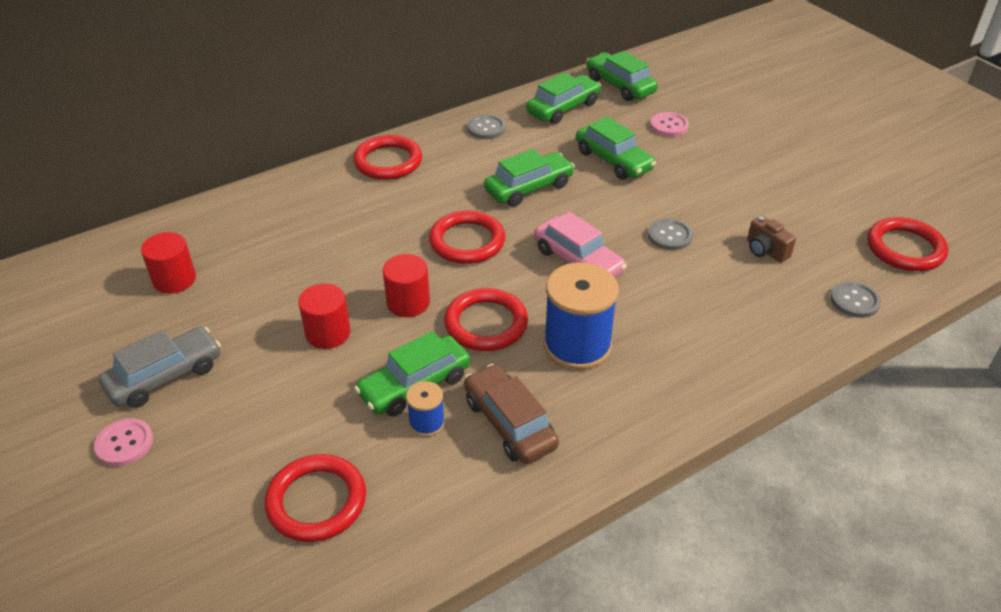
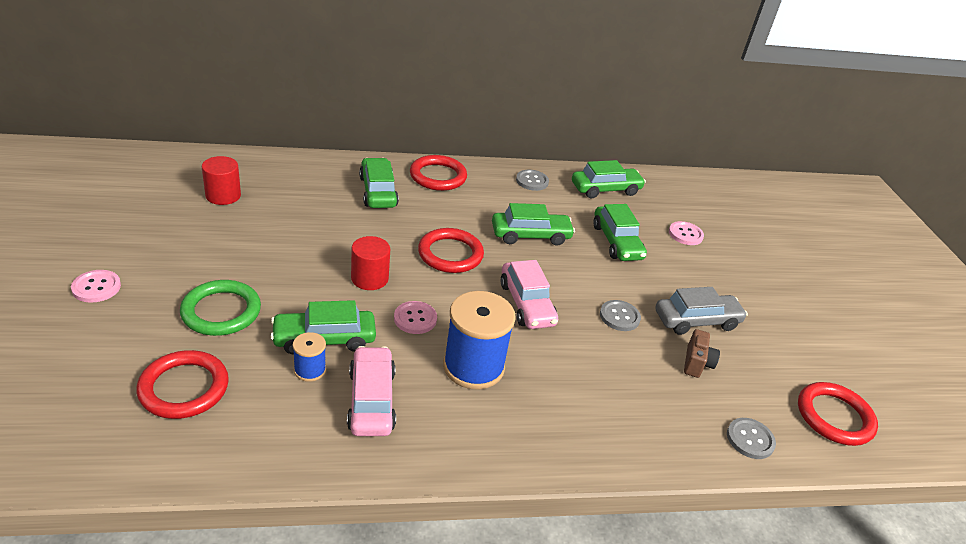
camera: 20 degrees right, 5 degrees down
(165, 376) = (161, 255): grey car -> grey car (696, 321)
(285, 406) = (221, 311): none -> green ring
(328, 333) = (294, 275): red cylinder -> none
(486, 324) = (415, 319): red ring -> pink button
(509, 423) = (371, 400): brown car -> pink car
(620, 85) = (666, 190): green car -> green car (378, 191)
(765, 251) = (696, 363): brown camera -> brown camera turned 150 degrees counterclockwise

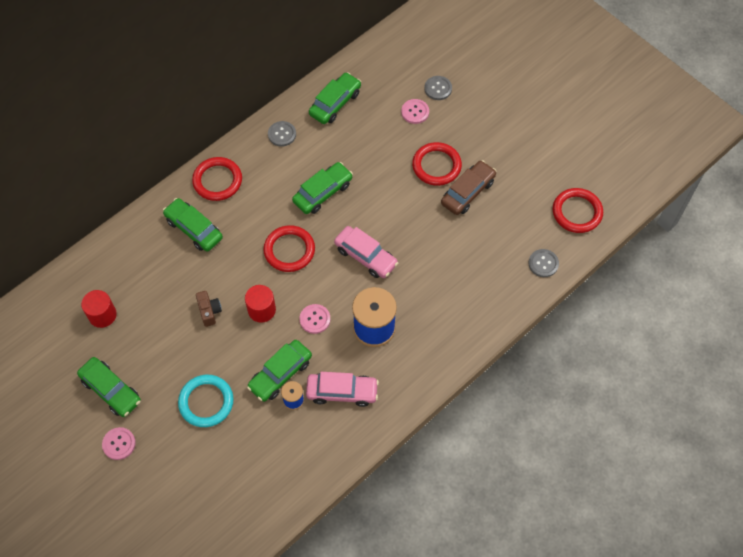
camera: 30 degrees left, 25 degrees up
(184, 388) = (243, 462): red ring -> red ring (436, 166)
(221, 311) = (206, 402): green ring -> turquoise ring
(371, 400) = (342, 392): pink car -> pink car turned 135 degrees clockwise
(616, 242) = (378, 155): green car -> green car (111, 390)
(619, 317) = (424, 224): grey button -> grey button (438, 88)
(696, 321) = (468, 192): grey car -> brown car
(696, 363) = (487, 228): brown camera -> brown camera (209, 311)

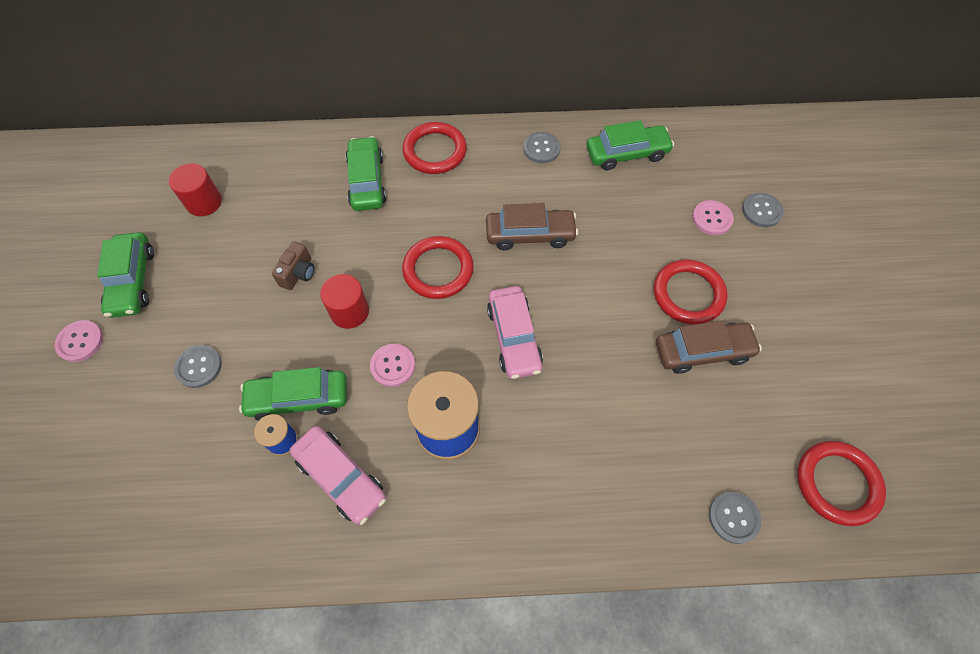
camera: 40 degrees right, 0 degrees up
(206, 402) = (199, 367): turquoise ring -> grey button
(323, 192) = (530, 235): green car -> brown car

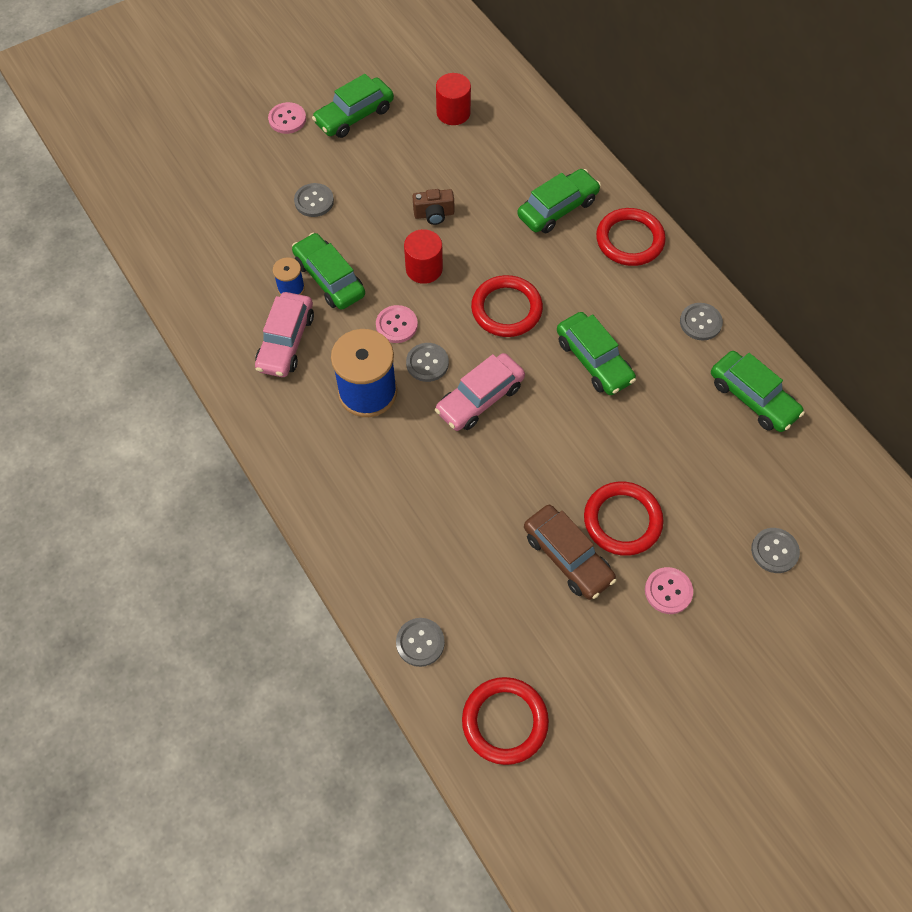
camera: 60 degrees right, 0 degrees up
(450, 361) = (427, 363): none -> grey button
(530, 235) = (594, 360): brown car -> green car
(712, 218) = (729, 507): pink button -> pink button (668, 591)

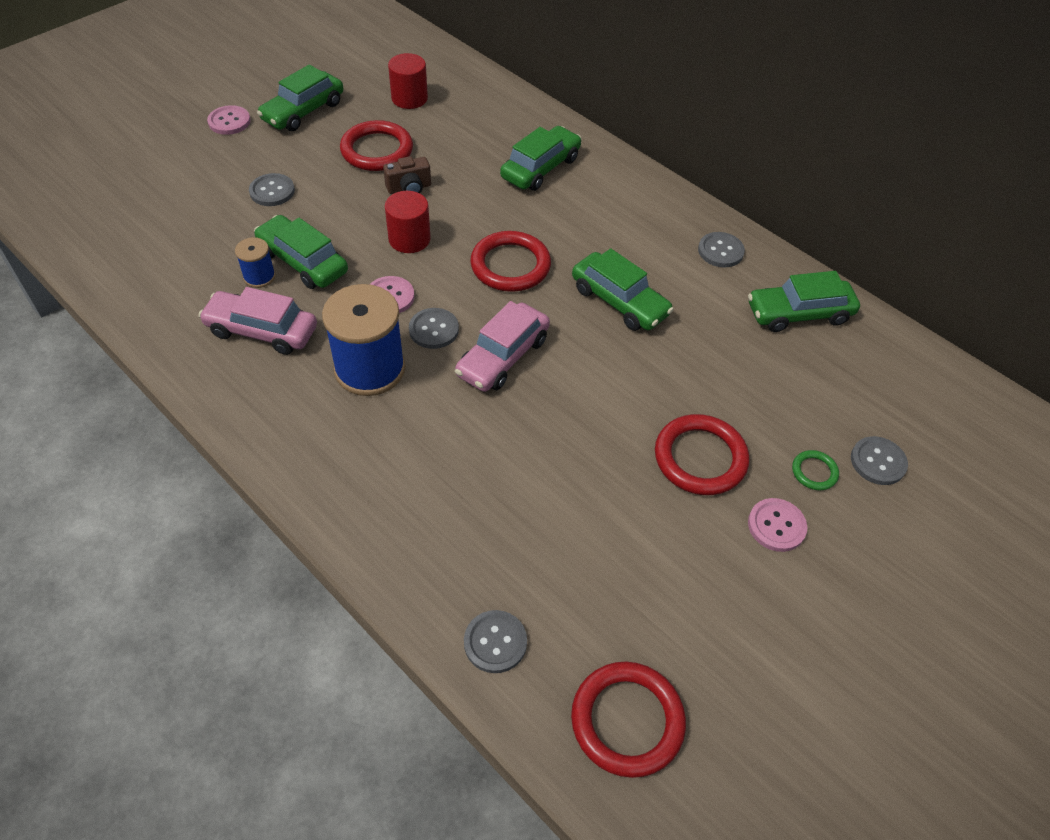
camera: 15 degrees left, 10 degrees down
(286, 341) = (262, 331): pink car -> pink car turned 105 degrees clockwise
(567, 557) = (649, 508): brown car -> none
(629, 240) = (623, 187): red ring -> red ring (377, 150)
(716, 550) = (814, 472): none -> green ring
(752, 398) = (799, 313): green car -> green car turned 135 degrees clockwise

